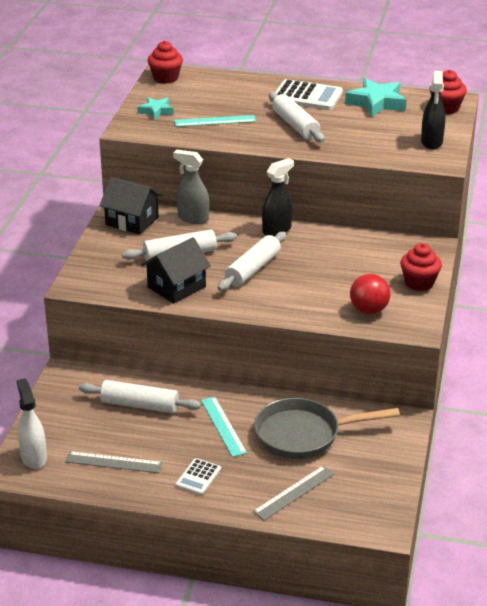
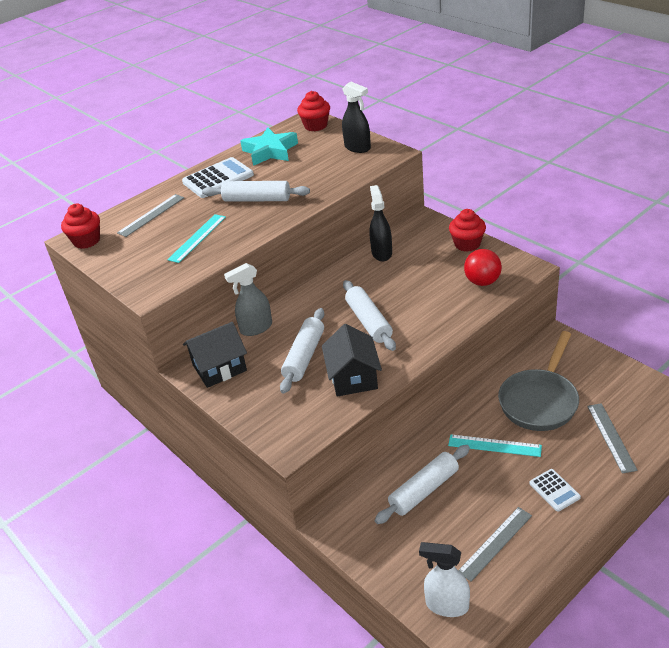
camera: 50 degrees left, 5 degrees up
(156, 111) = (137, 265): turquoise star -> none
(225, 89) = (151, 215): none -> grey ruler
(277, 230) = (324, 287): black spray bottle -> black spray bottle (381, 253)

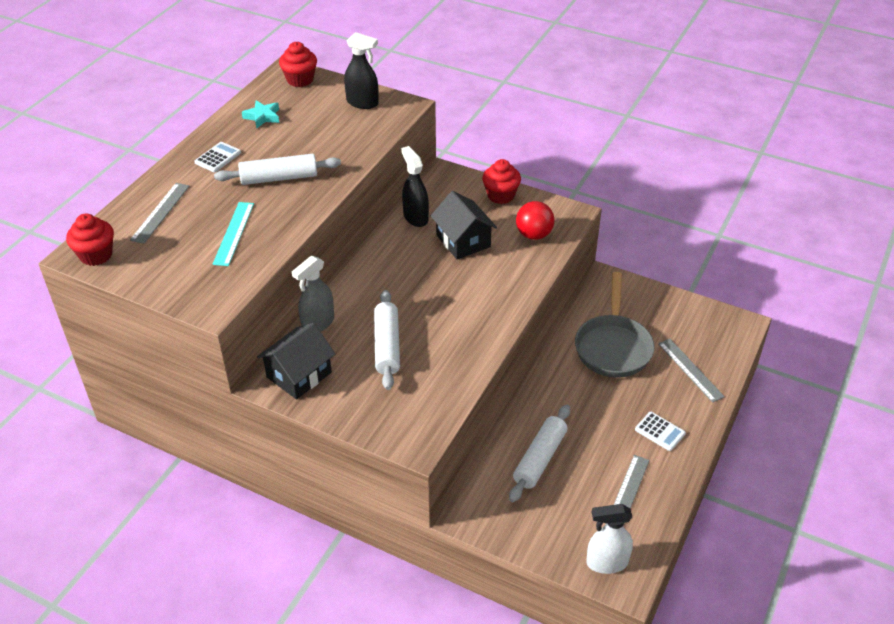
camera: 25 degrees left, 5 degrees up
(218, 179) = (218, 157): white calculator -> white calculator, size x0.56
(270, 151) = (262, 117): turquoise star -> turquoise star, size x0.58
(353, 377) = (449, 359): black house -> black house (463, 241)
(368, 322) = (437, 296): white rolling pin -> none
(494, 445) = (588, 400): turquoise ruler -> none

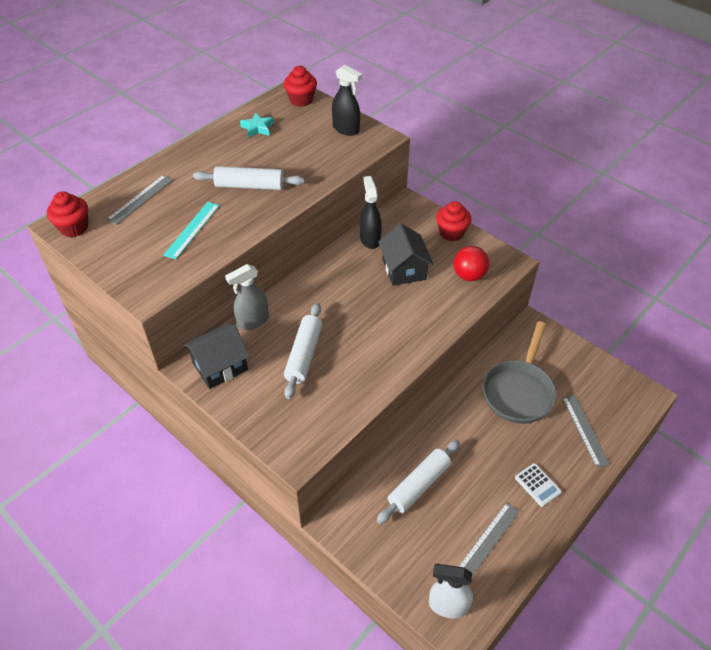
camera: 15 degrees right, 5 degrees up
(218, 157) = (206, 158): white calculator -> none

